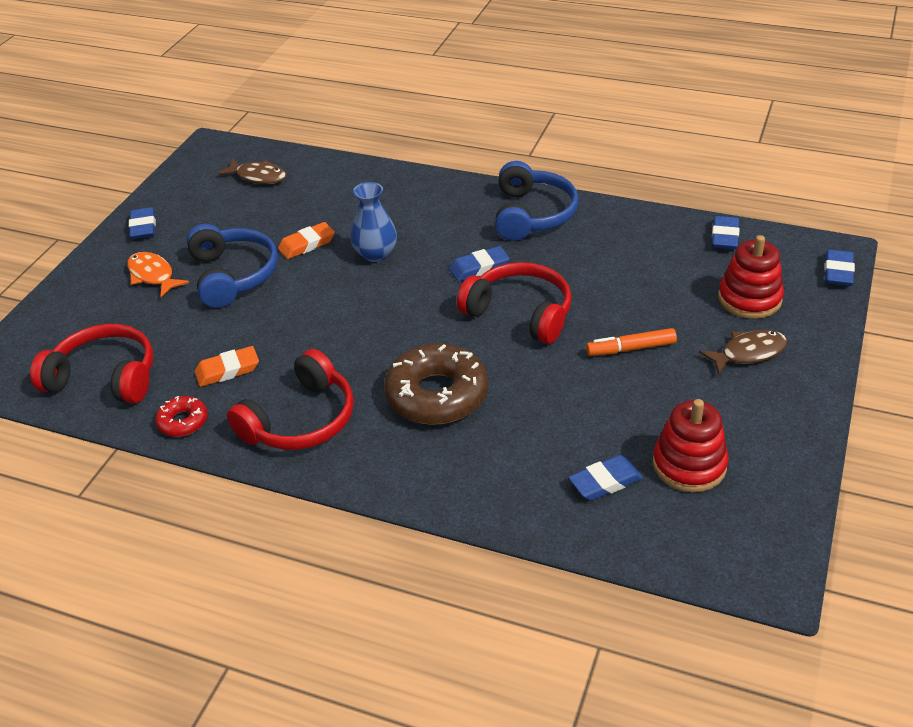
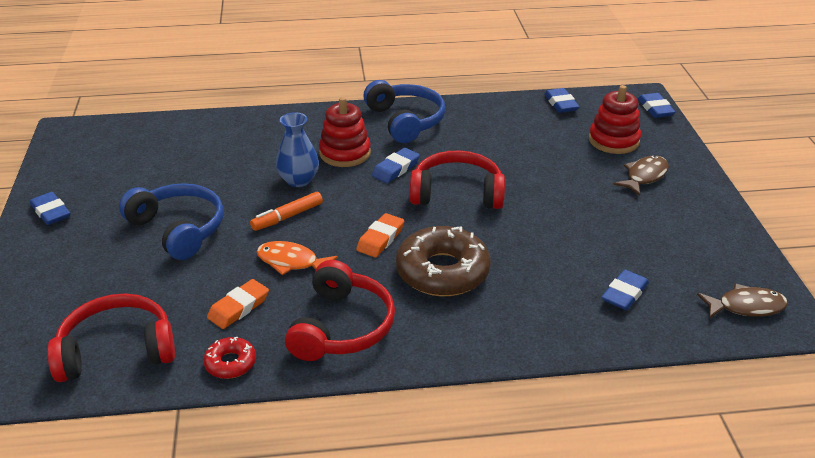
camera: 30 degrees left, 5 degrees down
(153, 275) = (95, 250): orange fish -> orange fish (291, 262)
(258, 177) = (136, 145): brown fish -> brown fish (746, 307)
(307, 244) = (229, 187): orange eraser -> orange eraser (380, 239)
(630, 348) = (561, 196): orange marker -> orange marker (287, 217)
(689, 465) = (671, 263): red stacking toy -> red stacking toy (345, 153)

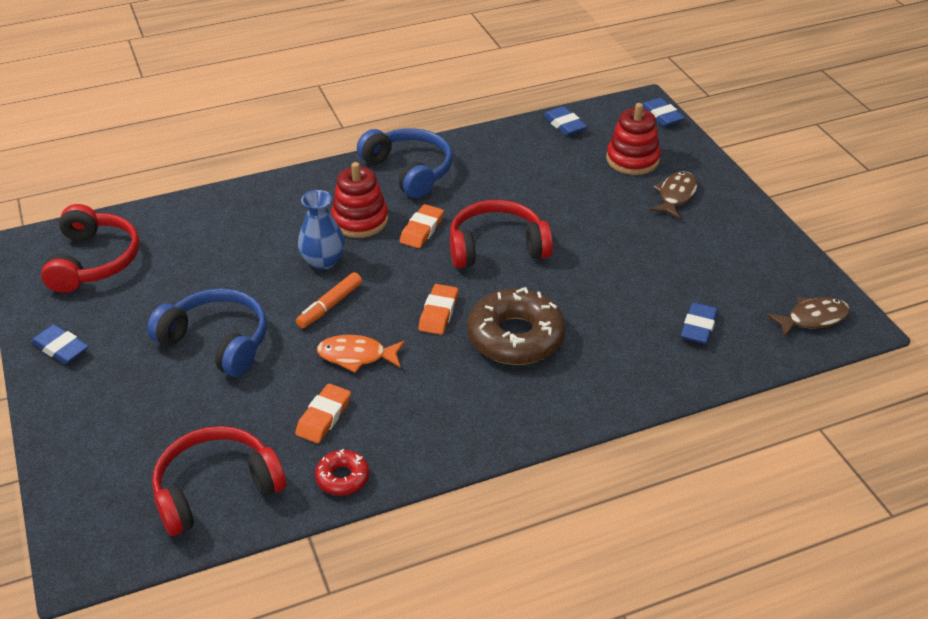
camera: 15 degrees left, 5 degrees up
(342, 327) = (439, 416): red headphones -> red headphones (94, 261)
(395, 169) = (421, 230): blue eraser -> orange eraser

